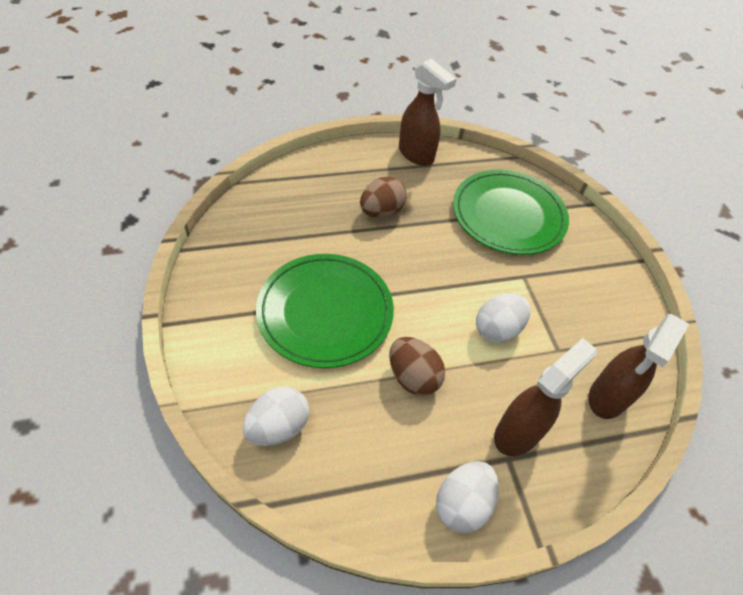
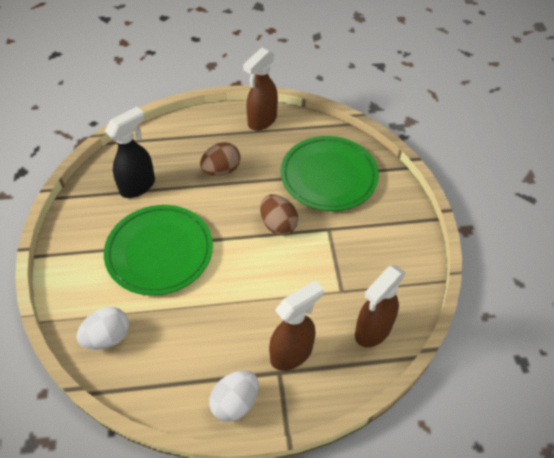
camera: 10 degrees right, 0 degrees up
(283, 233) = (138, 186): none -> black spray bottle
(413, 377) = (218, 306): brown egg -> brown egg (278, 224)
(416, 155) = (262, 121): brown spray bottle -> brown spray bottle turned 75 degrees clockwise
(497, 329) = (295, 271): white egg -> none

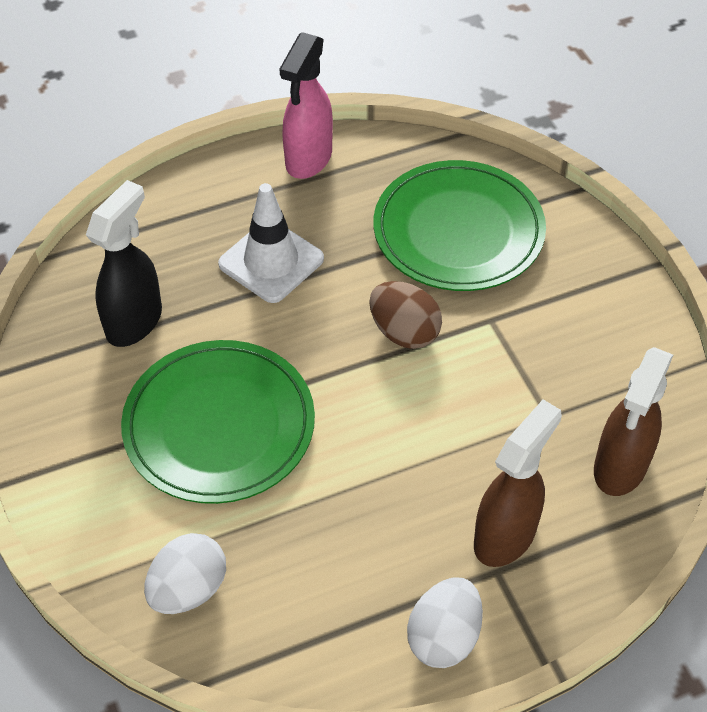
camera: 15 degrees left, 0 degrees up
(221, 170) = (271, 261): brown egg -> white traffic cone
(262, 121) = (308, 159): brown spray bottle -> pink spray bottle

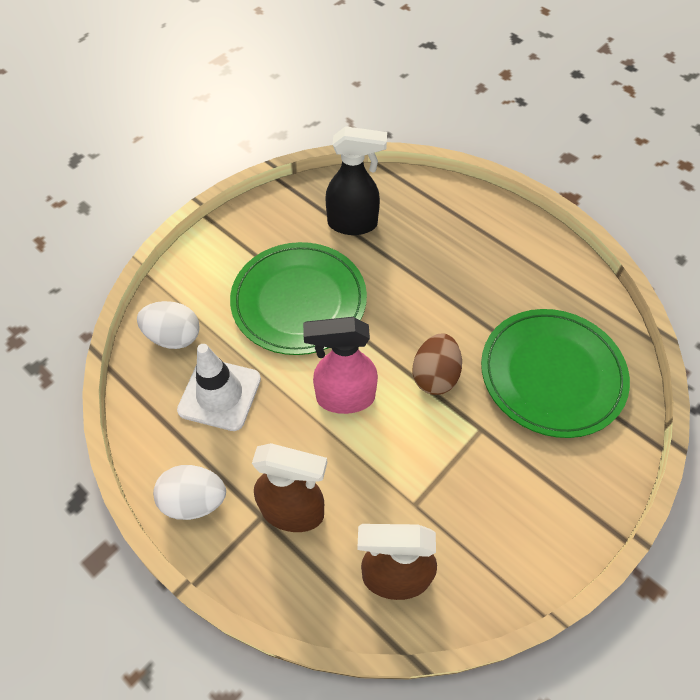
camera: 65 degrees right, 5 degrees up
(271, 261) = (445, 272): white traffic cone -> white traffic cone (220, 394)
(308, 159) = (549, 255): pink spray bottle -> pink spray bottle (344, 398)

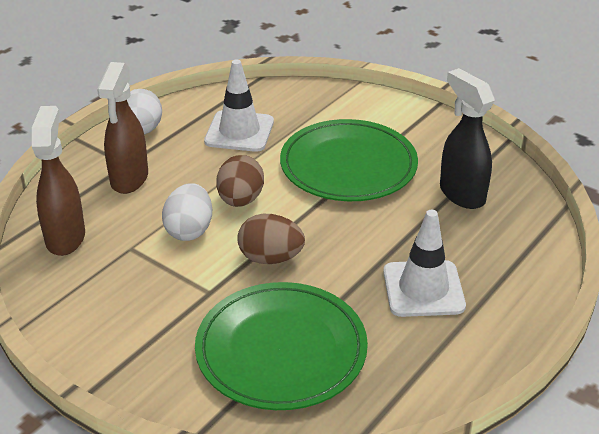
camera: 85 degrees right, 20 degrees down
(174, 337) = (295, 102): white egg -> white egg (189, 230)
(344, 398) = (240, 200): pink spray bottle -> brown egg
(353, 224) = (461, 194): black spray bottle -> black spray bottle turned 150 degrees clockwise
(475, 268) = (423, 289): none -> white traffic cone

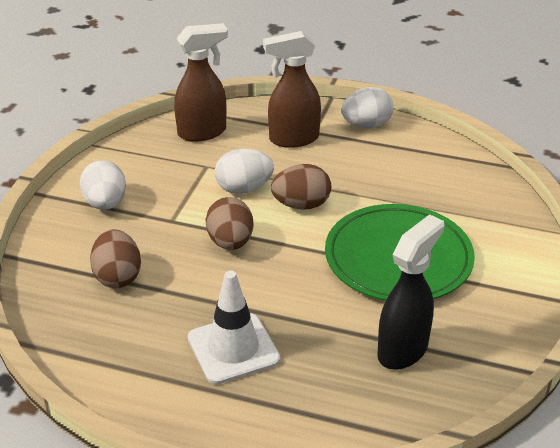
camera: 70 degrees right, 0 degrees up
(146, 339) = (105, 204): none -> white egg
(239, 132) = (404, 177): white traffic cone -> none
(281, 350) = (118, 277): green plate -> brown egg

